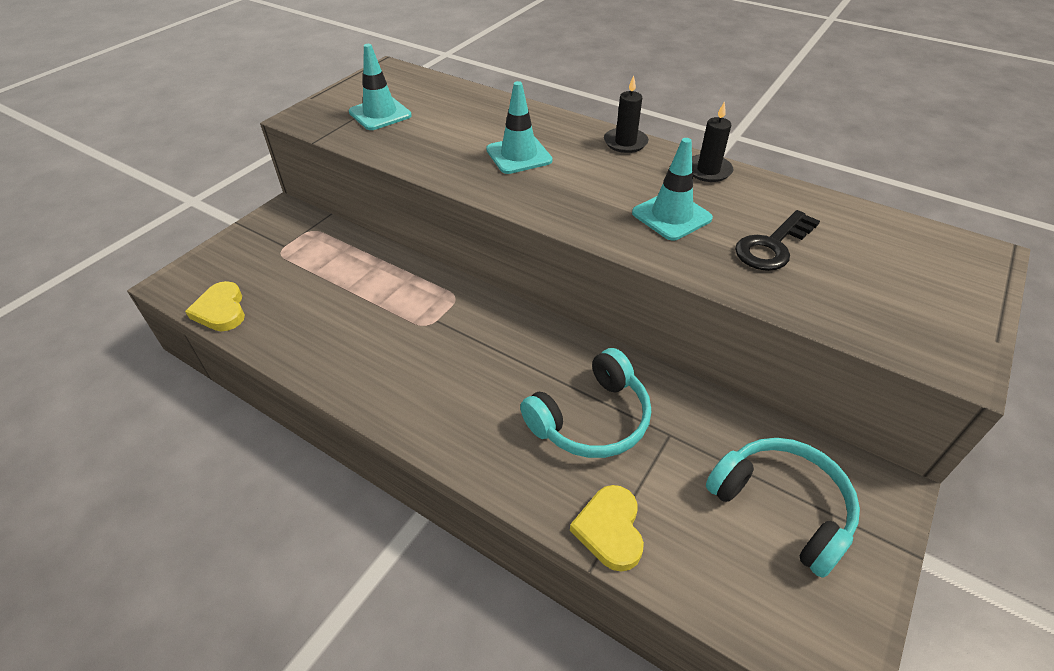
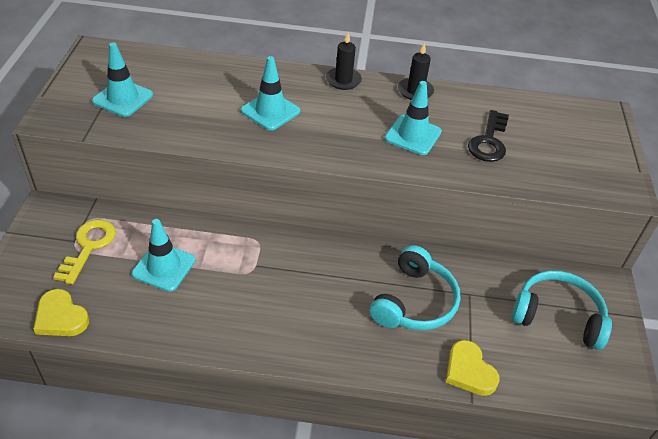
camera: 30 degrees left, 0 degrees up
(292, 255) = (88, 247): none -> yellow key
(345, 293) = (164, 267): none -> turquoise traffic cone

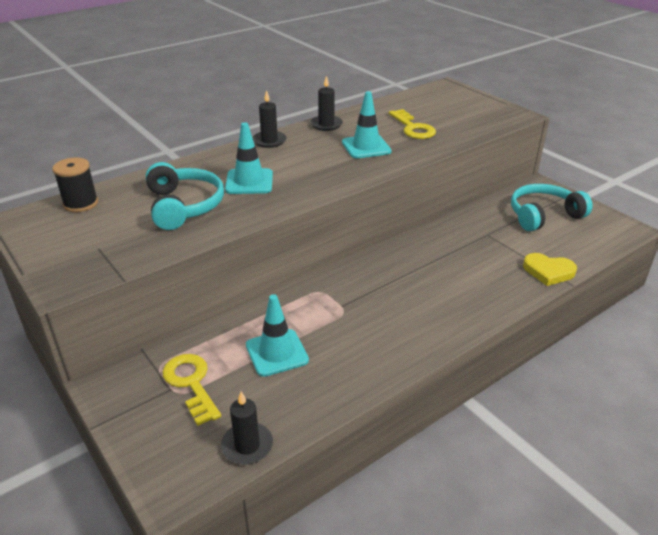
camera: 40 degrees left, 10 degrees down
(61, 317) = (247, 445): yellow heart -> black candle
(123, 98) = (110, 235): turquoise traffic cone -> none
(141, 59) = (81, 203): none -> black spool
(414, 302) = (467, 258): turquoise headphones -> turquoise headphones (184, 206)
(489, 141) = (413, 128): black key -> yellow key

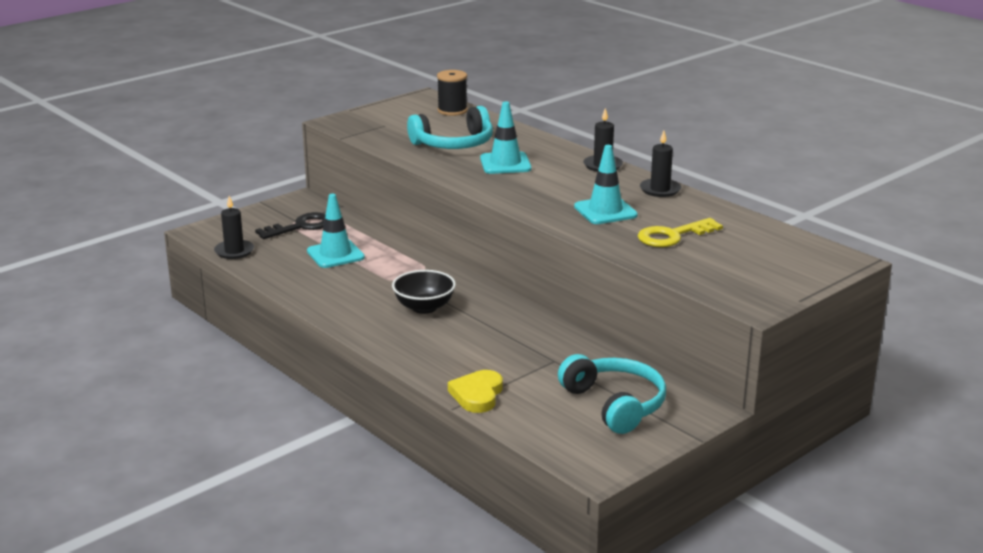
camera: 85 degrees right, 10 degrees down
(191, 384) = (300, 227): yellow key -> black key
(402, 294) = (424, 307): none -> black bowl

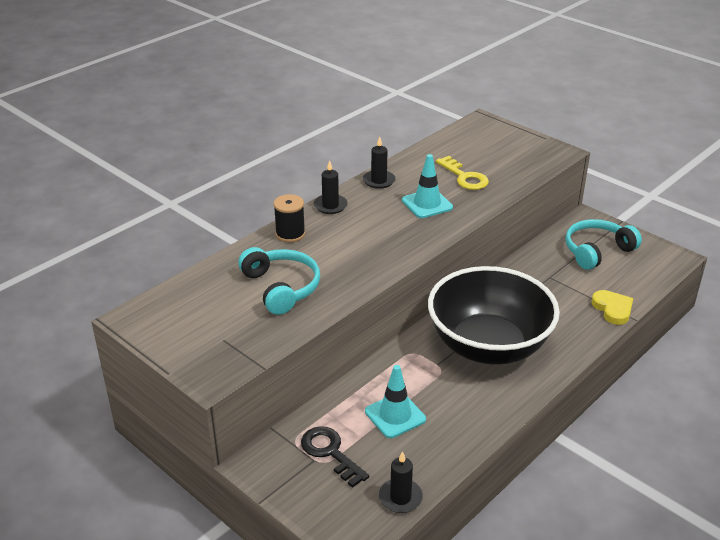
camera: 95 degrees left, 10 degrees up
(424, 307) = (488, 346): black bowl -> black bowl, size x2.34
(452, 111) = (180, 296): black spool -> black spool (290, 234)
(477, 395) = (612, 309): yellow heart -> yellow heart turned 120 degrees counterclockwise
(505, 164) = (331, 255): turquoise traffic cone -> none

